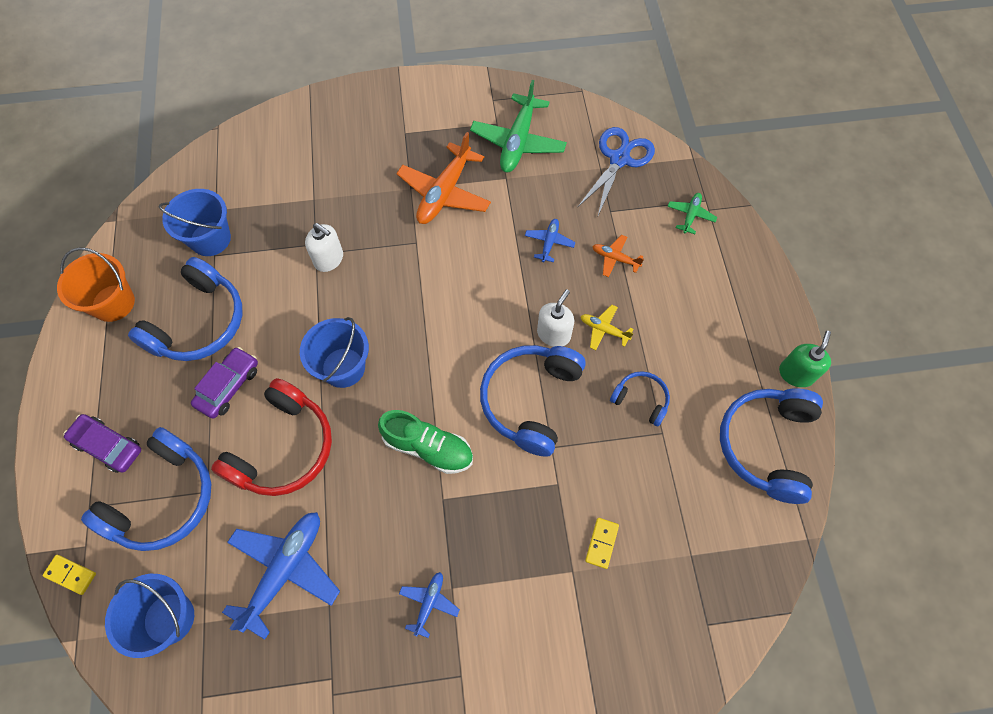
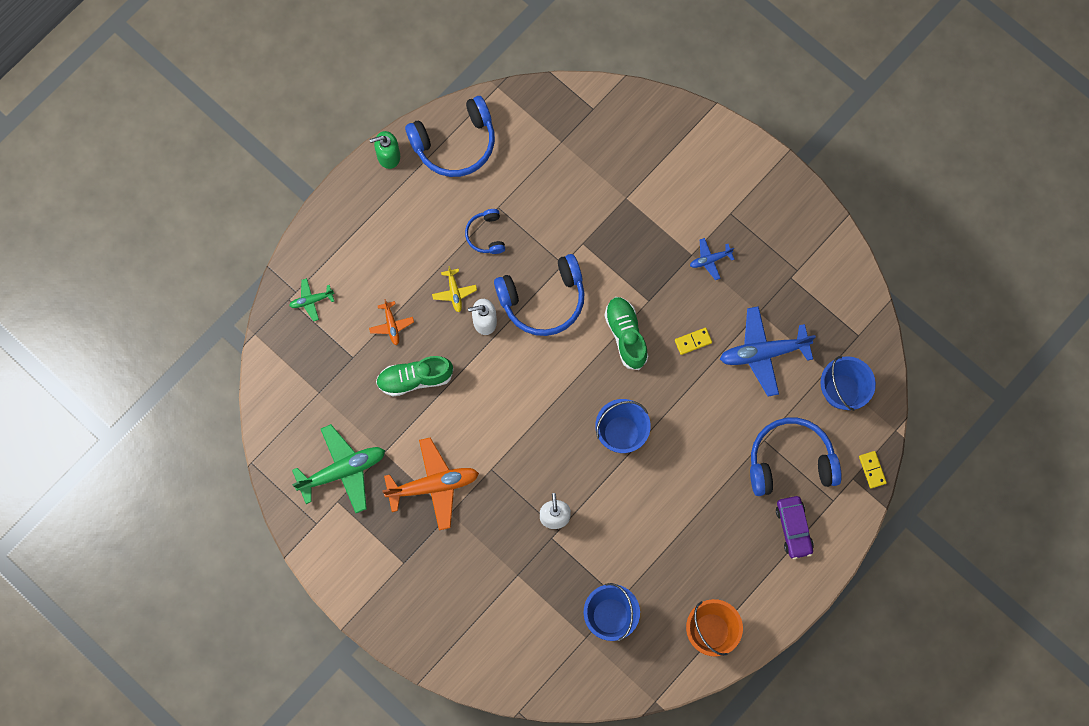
camera: 130 degrees left, 10 degrees up
(199, 323) = (673, 557): blue headphones -> none
(228, 386) = (695, 493): purple car -> none
(283, 448) = (701, 420): red headphones -> none
(549, 242) = (415, 379): blue plane -> green shoe
(601, 543) = (596, 194): yellow domino -> yellow domino (693, 341)
(619, 159) = (299, 385): blue scissors -> none

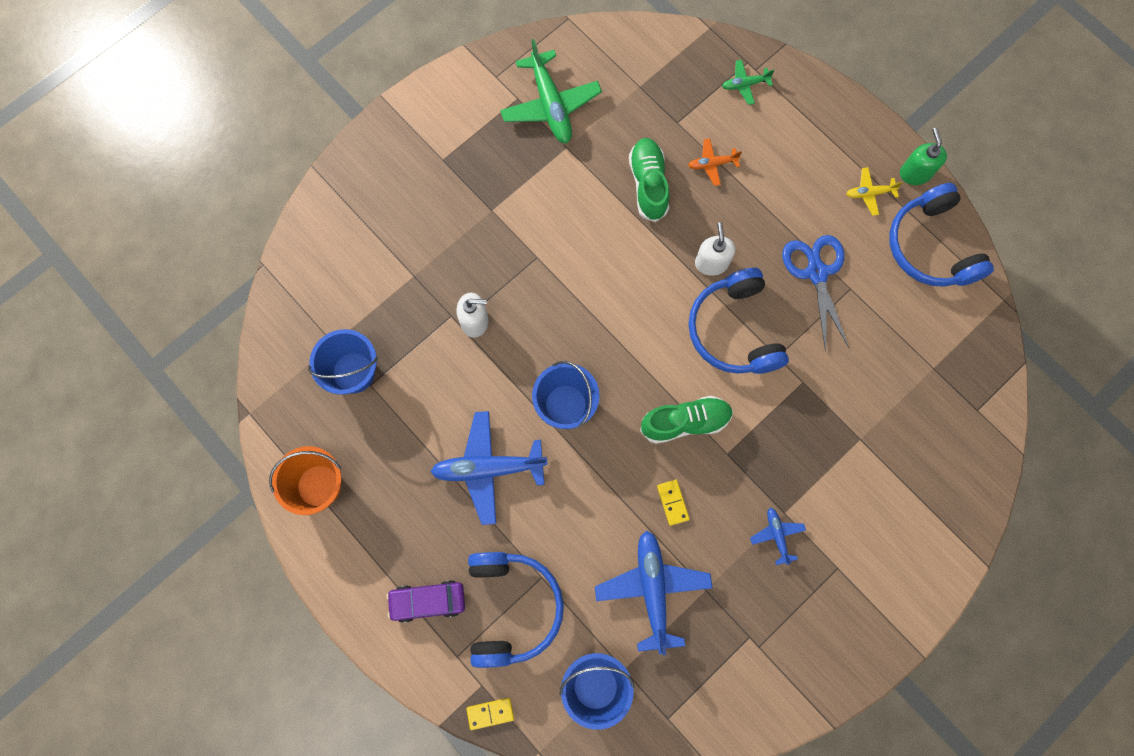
camera: 95 degrees right, 0 degrees up
(311, 300) = (745, 84): green plane -> green plane turned 90 degrees counterclockwise
(433, 485) = (525, 195): orange plane -> none
(454, 292) = (747, 233): yellow plane -> yellow plane (869, 193)
(486, 235) = (816, 272): blue headphones -> blue scissors
(681, 492) = (488, 468): none -> blue plane

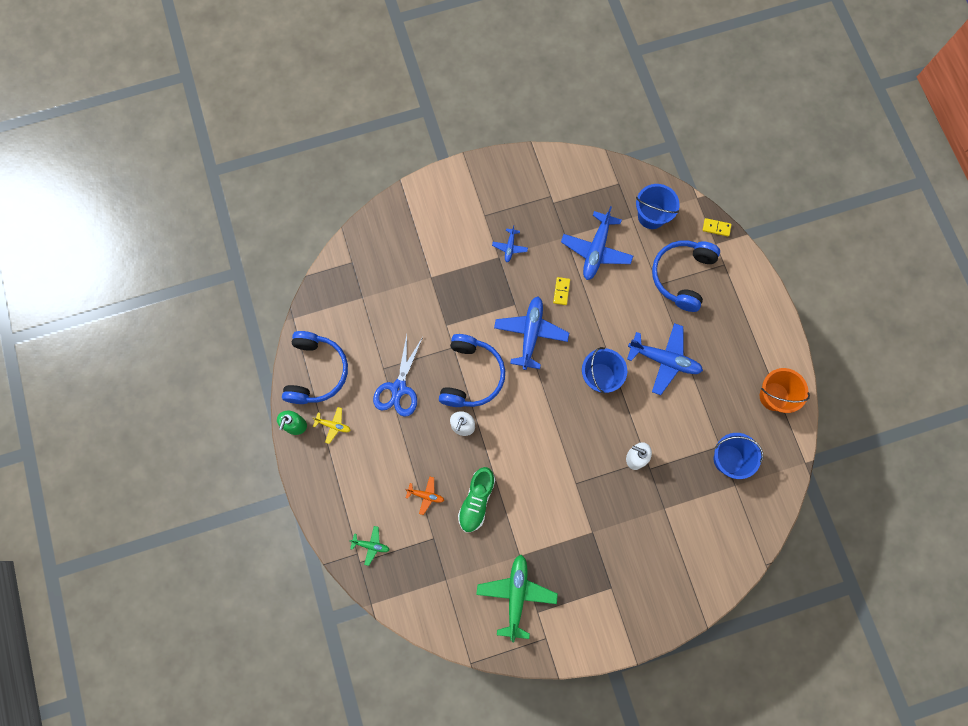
camera: 155 degrees left, 0 degrees up
(428, 601) = (730, 301): purple car -> none
(685, 422) = (531, 333): green shoe -> blue plane

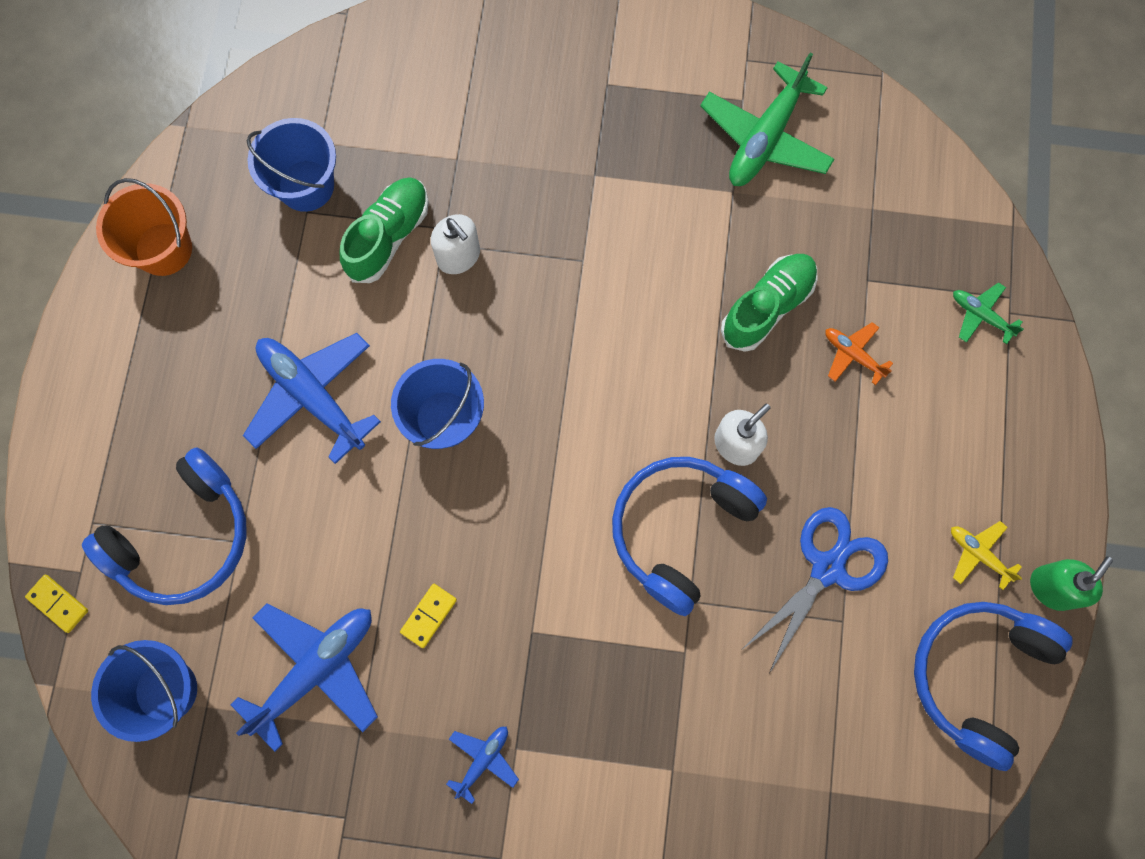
camera: 155 degrees left, 0 degrees up
(531, 333) = (530, 559): blue plane -> none
(674, 452) = (388, 236): none -> green shoe

